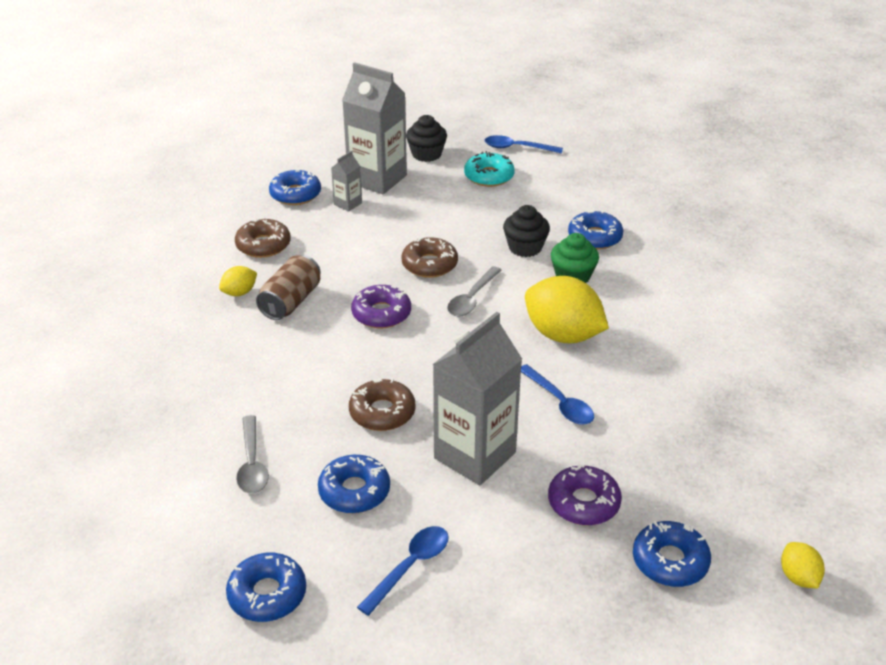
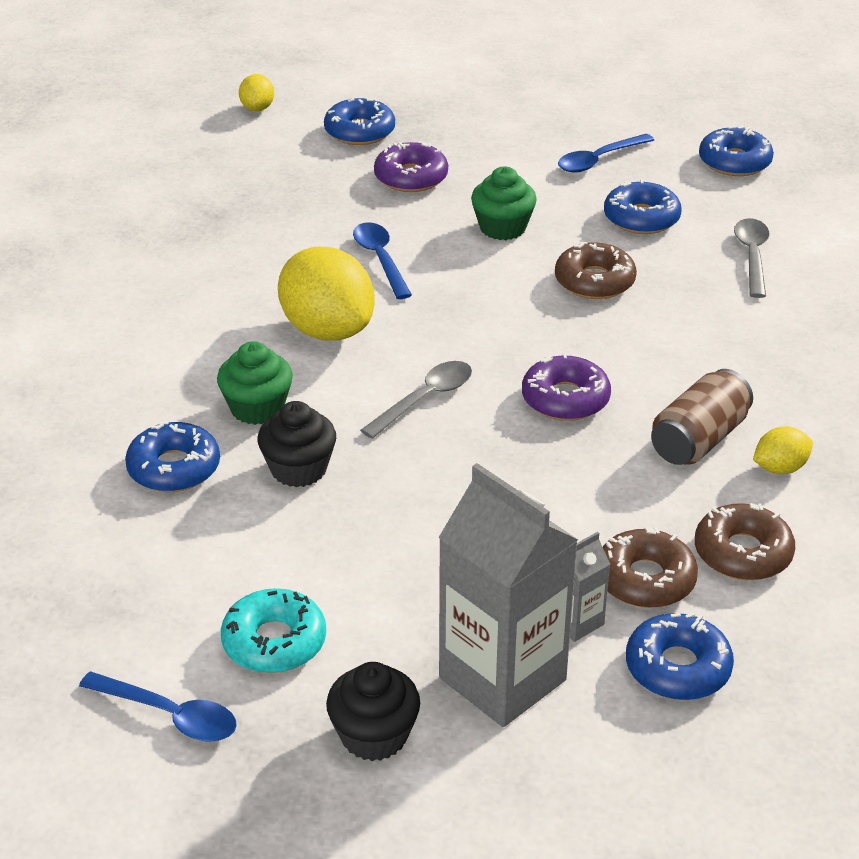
camera: 165 degrees left, 0 degrees up
(429, 264) = (467, 465): brown donut -> brown donut (645, 579)
(475, 455) = (502, 227): grey carton -> green cupcake

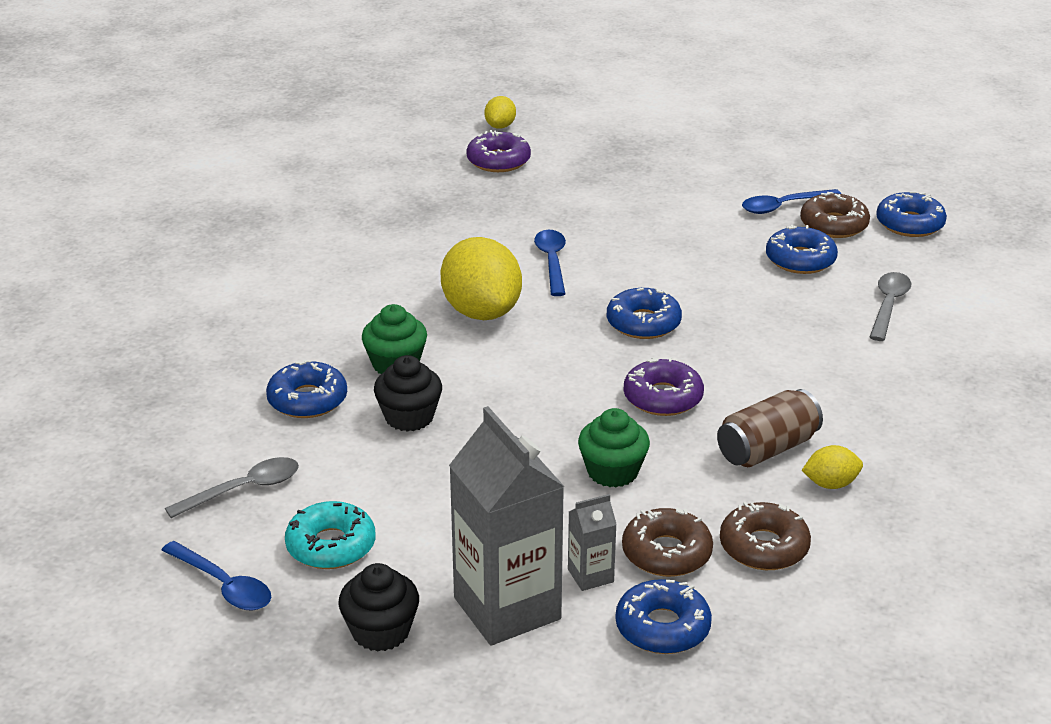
camera: 15 degrees right, 5 degrees down
(359, 131) = (580, 156): blue donut -> blue donut (643, 323)
(411, 177) = (608, 199): purple donut -> purple donut (498, 161)
(425, 399) = (540, 379): grey spoon -> grey spoon (243, 489)
(502, 227) = (671, 251): green cupcake -> green cupcake (612, 472)
(594, 281) = (733, 306): brown donut -> brown donut (834, 225)

